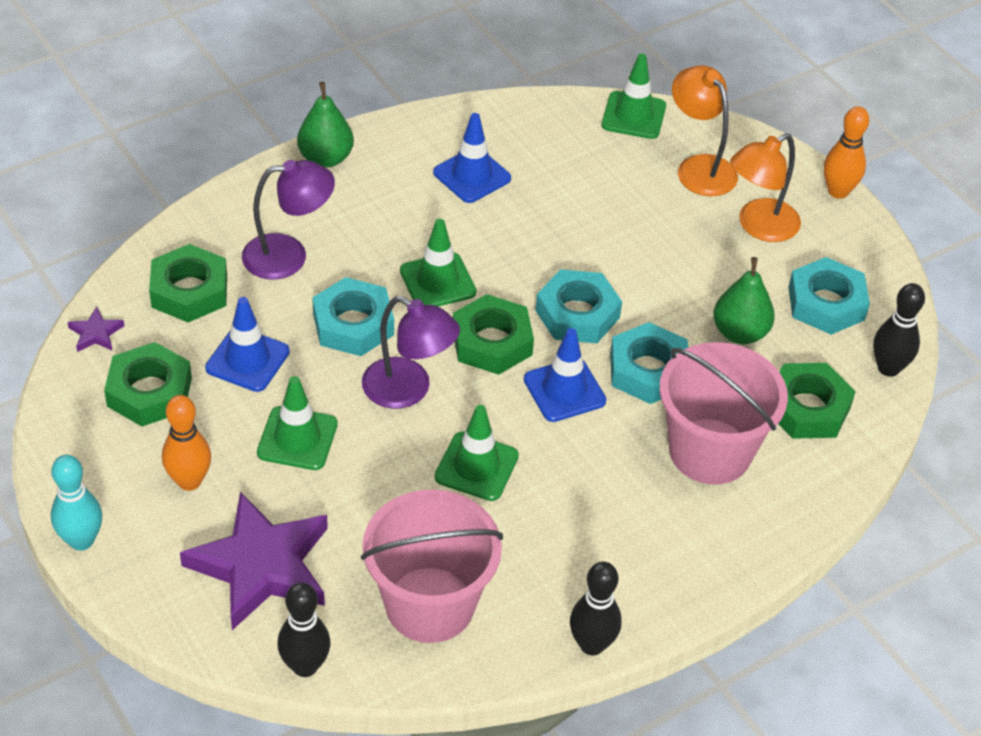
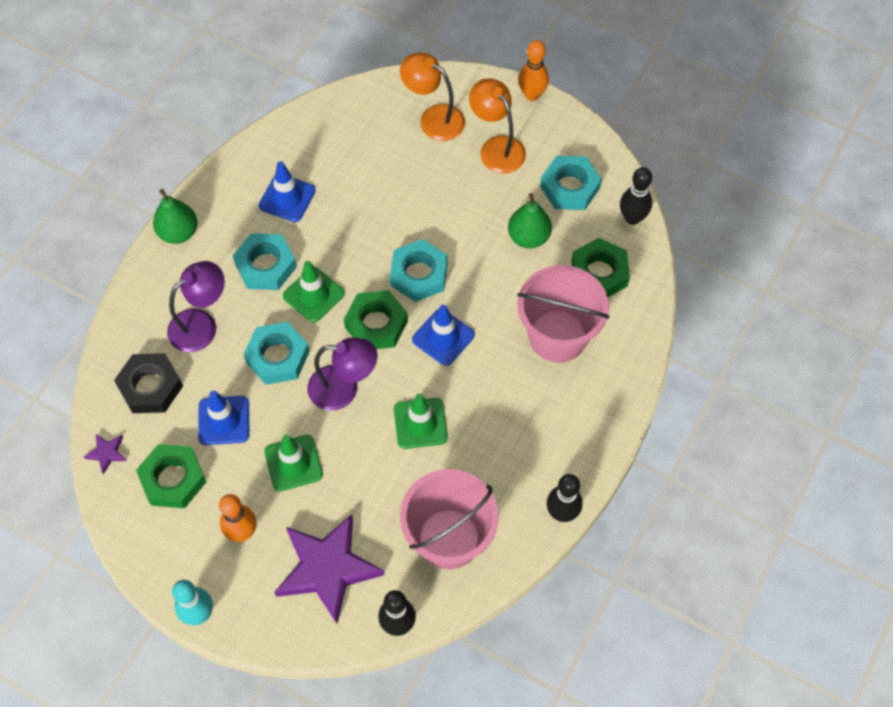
camera: 25 degrees left, 15 degrees up
(189, 291) = (150, 387): green nut -> black nut
(633, 116) = (367, 96): green traffic cone -> none
(648, 370) = (487, 295): turquoise nut -> turquoise nut (265, 266)
(759, 226) = (496, 147): orange lamp -> orange lamp turned 120 degrees clockwise

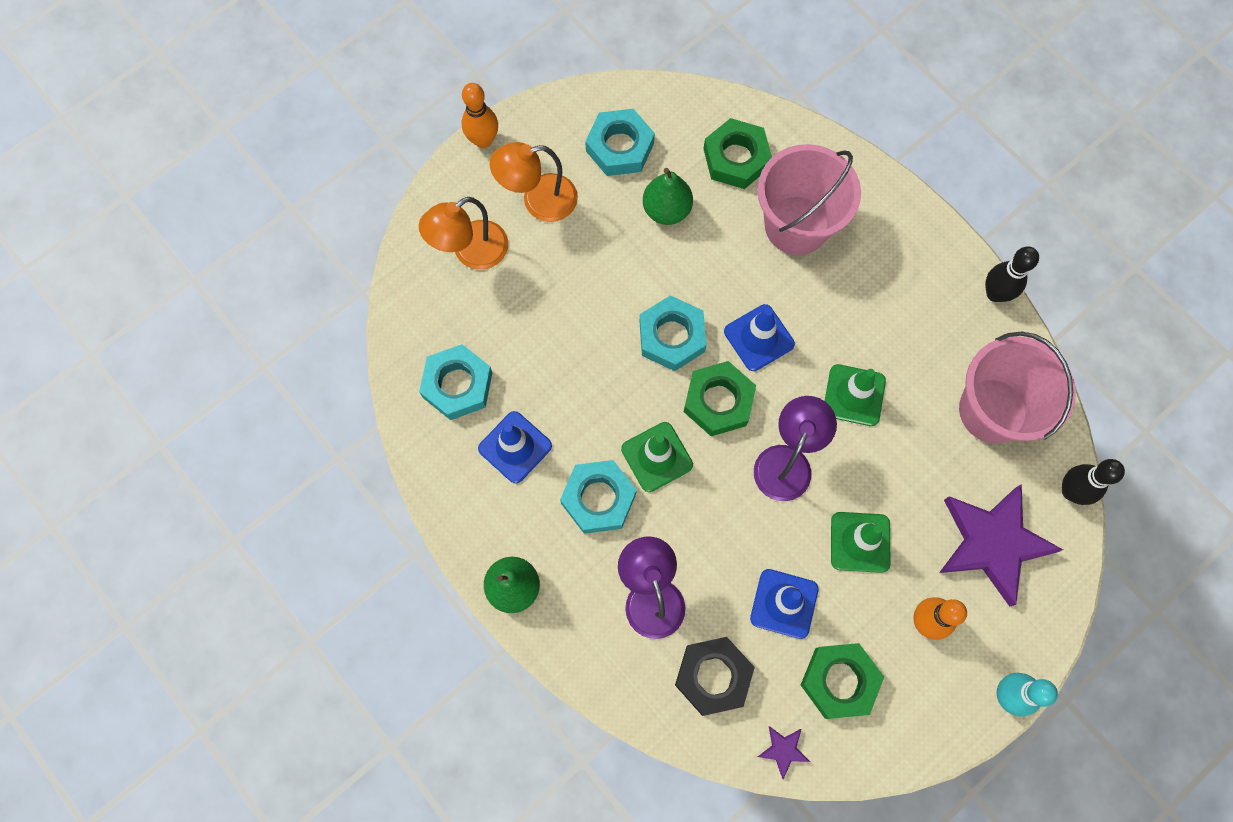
camera: 70 degrees left, 10 degrees up
(277, 357) = (723, 520): turquoise nut -> turquoise nut (457, 385)
(632, 218) = (681, 102): black bowling pin -> none

